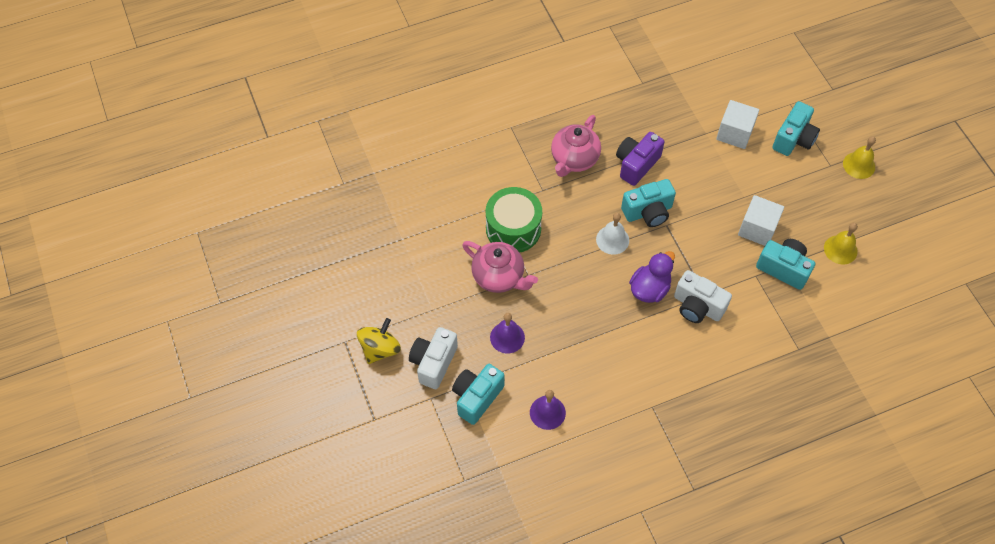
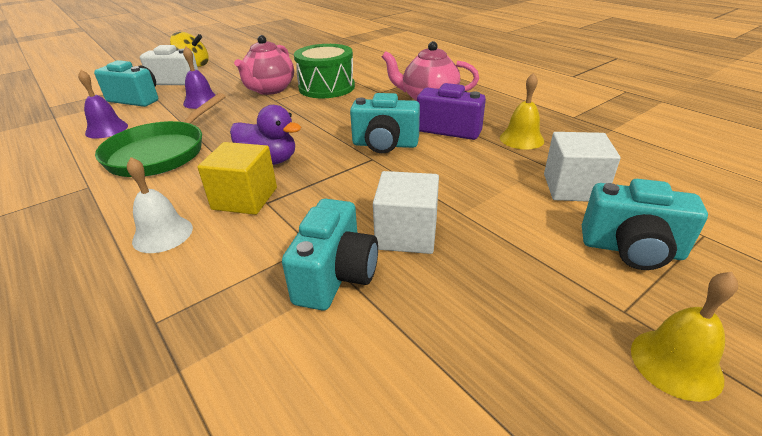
camera: 75 degrees right, 25 degrees down
(611, 363) = (161, 153): none -> green pan
(612, 240) = (334, 130): white bell -> white bell (163, 234)
(648, 212) = (385, 145): turquoise camera -> turquoise camera turned 45 degrees counterclockwise
(697, 306) = (245, 198): white camera -> yellow cube
(840, 249) = (415, 359): yellow bell -> yellow bell (521, 139)

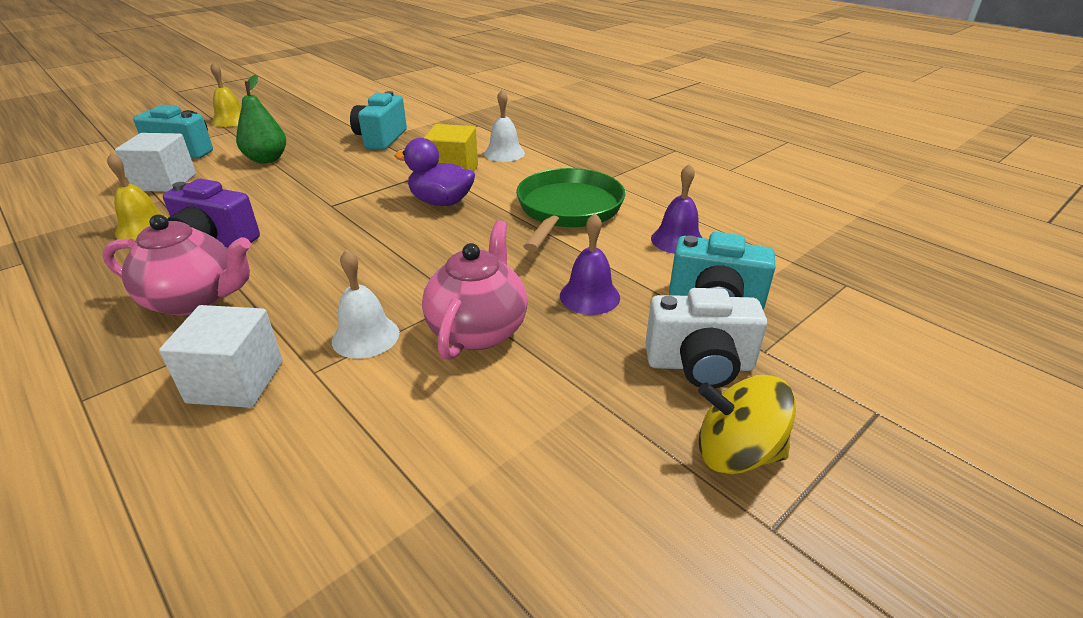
camera: 175 degrees right, 0 degrees up
(326, 87) = (365, 336): green drum -> white bell
(385, 145) = (309, 220): turquoise camera -> none
(406, 234) = (328, 155): white cube -> white cube (236, 381)
(486, 226) = (267, 159): none -> green pear

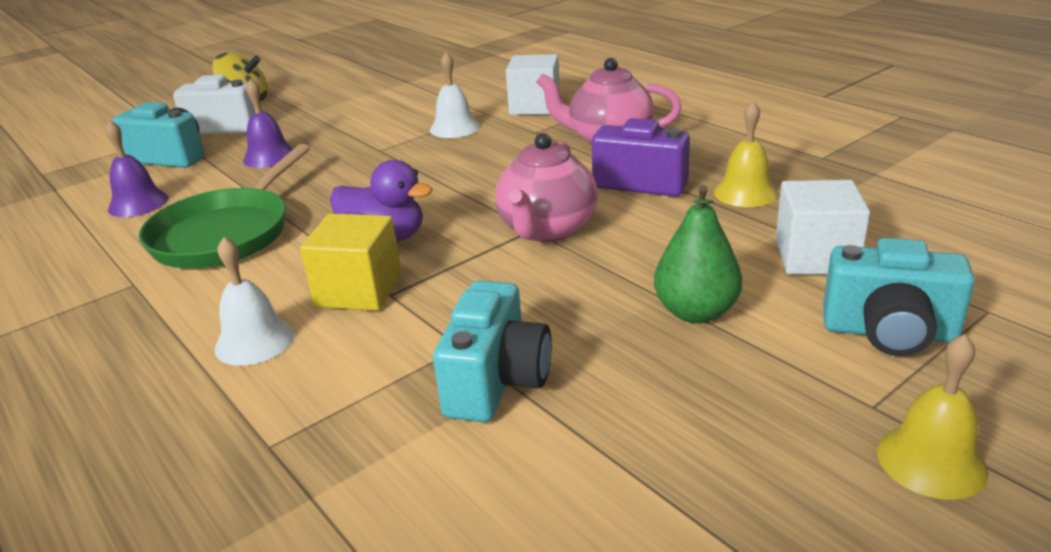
camera: 175 degrees left, 5 degrees down
(478, 330) = (369, 135): pink teapot -> pink teapot (547, 230)

